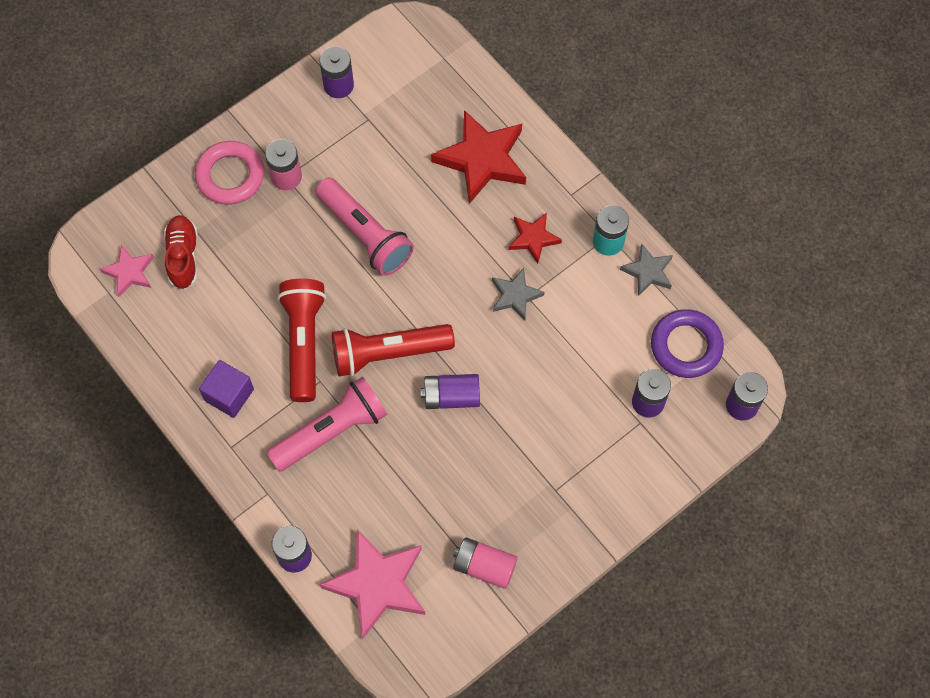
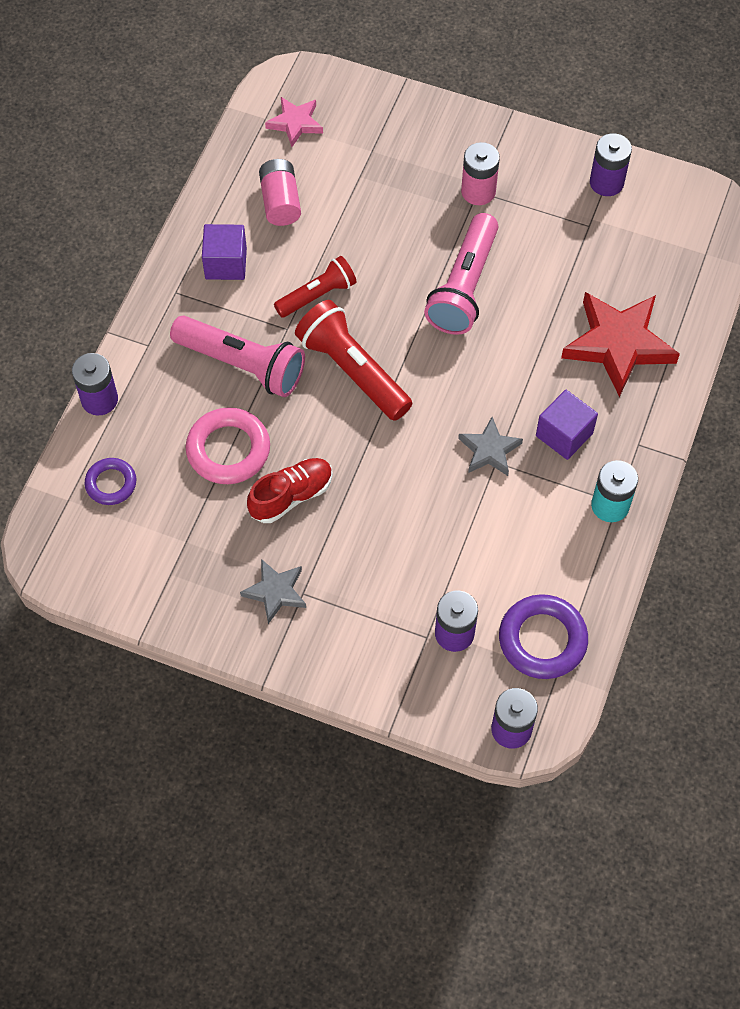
camera: 60 degrees right, 5 degrees down
(183, 257) = (339, 155): red shoe -> red shoe (291, 496)
(230, 176) = (446, 147): pink ring -> pink ring (228, 450)
(304, 342) = (317, 295): red flashlight -> red flashlight, size x0.63
(377, 584) = (111, 483): pink star -> purple ring
(451, 397) = (342, 448): purple battery -> none
(484, 566) = (183, 568): pink battery -> pink battery (280, 202)
(533, 238) = (564, 434): red star -> purple cube
(648, 272) = (602, 560): grey star -> grey star (275, 592)

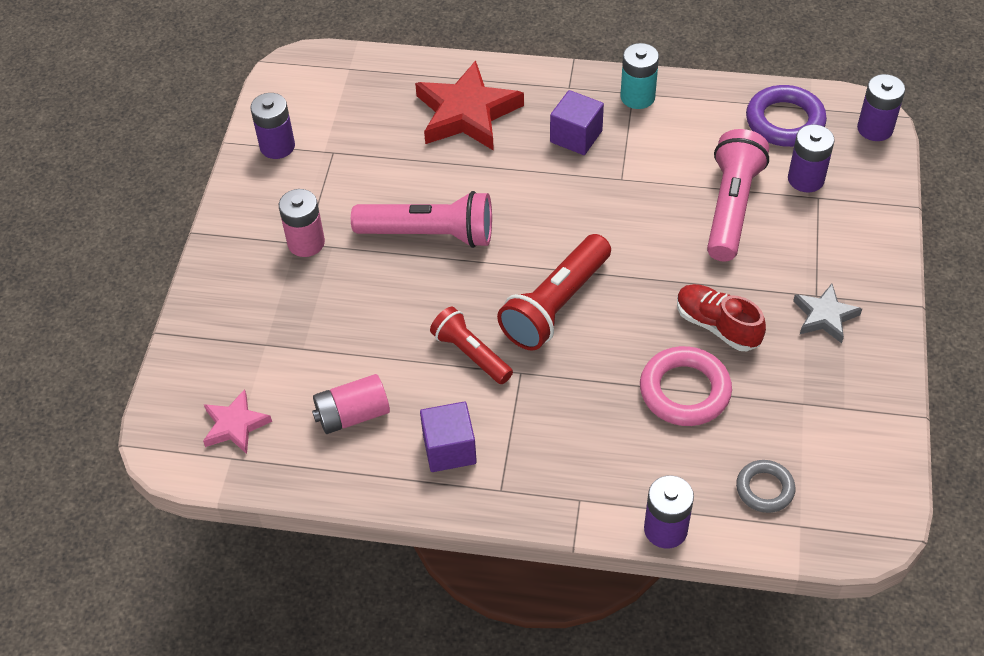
camera: 100 degrees left, 10 degrees down
(111, 483) = (765, 489): purple ring -> grey ring
(242, 365) = (578, 402): pink flashlight -> pink flashlight (731, 207)
(489, 450) = (611, 185): grey star -> none

